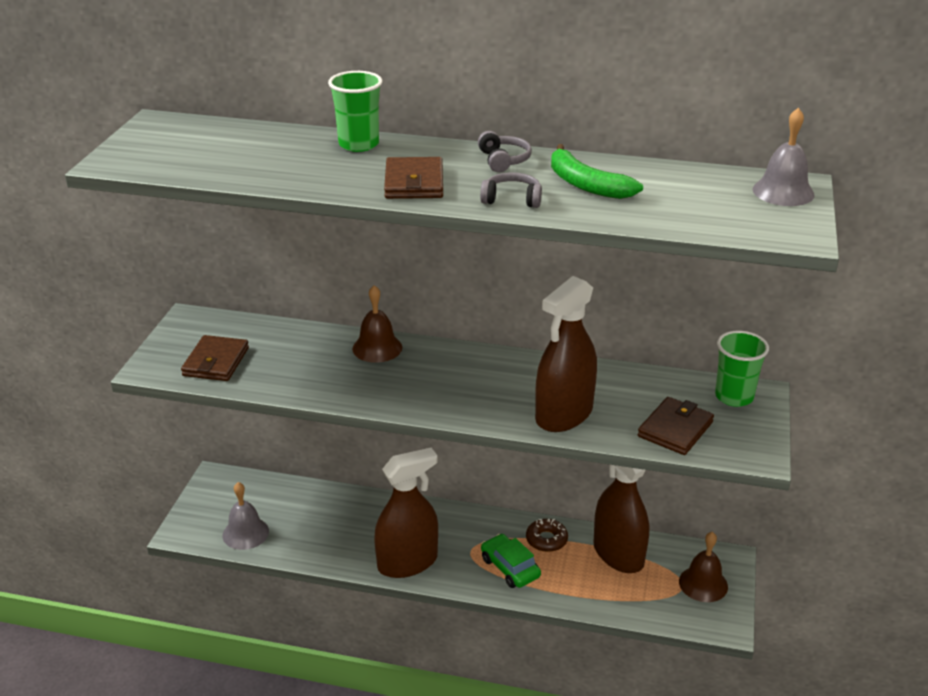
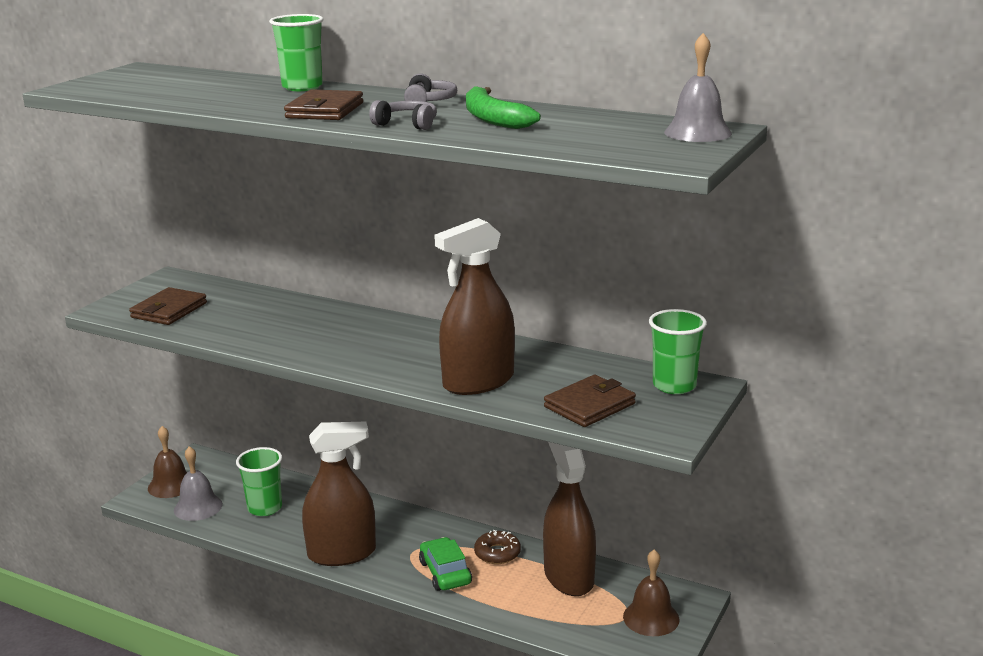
camera: 15 degrees right, 10 degrees down
(311, 524) = (265, 508): none -> green cup
(377, 348) = (328, 314): brown bell -> brown bell (171, 485)

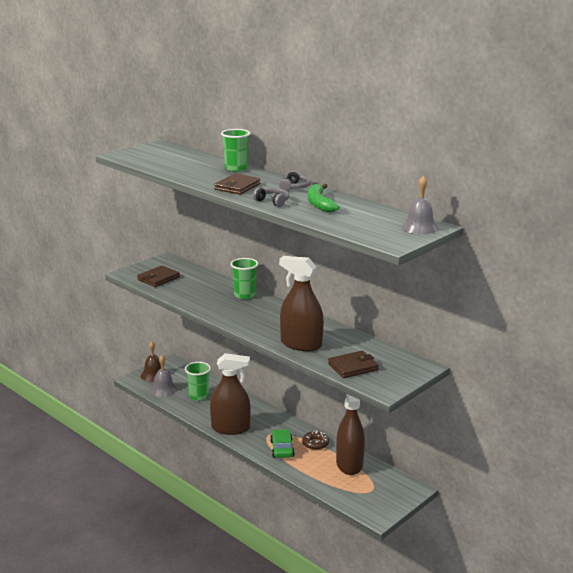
camera: 15 degrees right, 0 degrees up
(478, 382) = (301, 344): brown spray bottle -> brown spray bottle turned 45 degrees clockwise
(651, 618) = (385, 494): brown bell -> none
(674, 386) = (406, 364): green cup -> green cup (244, 295)

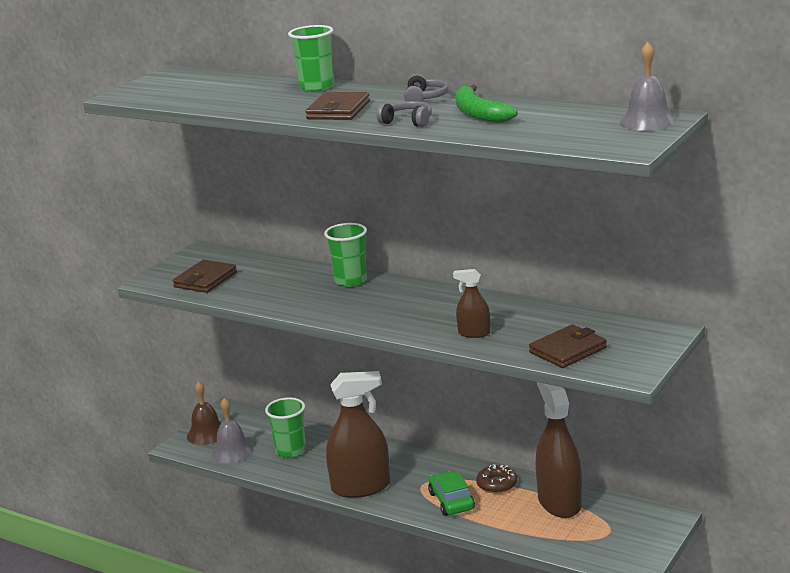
camera: 10 degrees left, 0 degrees up
(301, 344) = (474, 333): brown spray bottle -> brown spray bottle, size x0.49

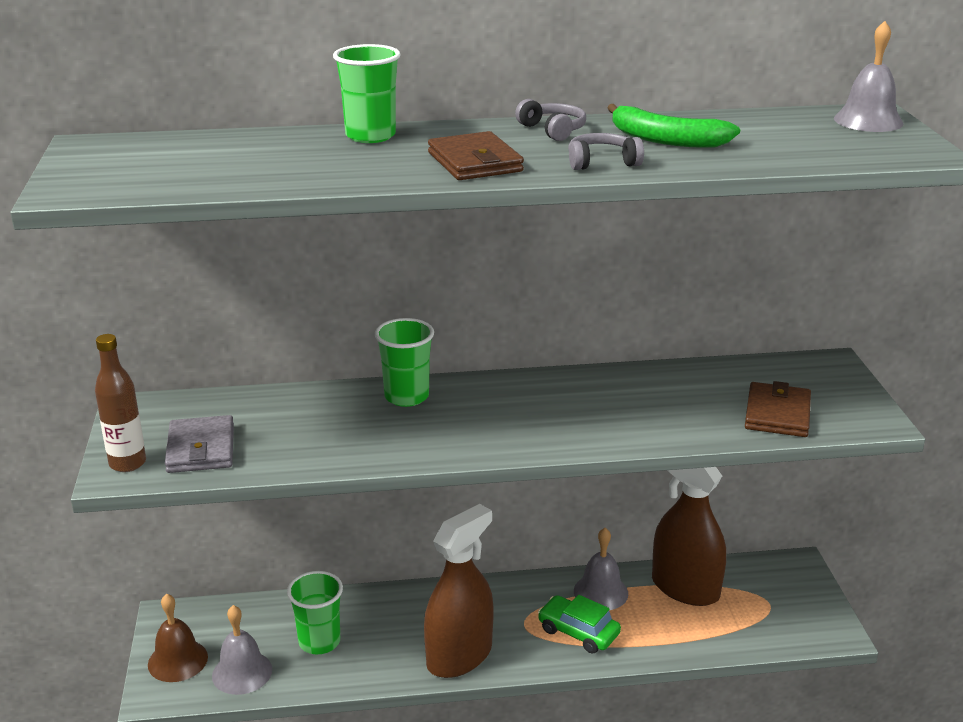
camera: 40 degrees left, 5 degrees up
(162, 277) = (127, 463): none -> brown bottle
(205, 280) = (201, 449): brown wallet -> grey wallet
(474, 333) = (652, 423): brown spray bottle -> none
(497, 484) = (600, 592): brown donut -> grey bell

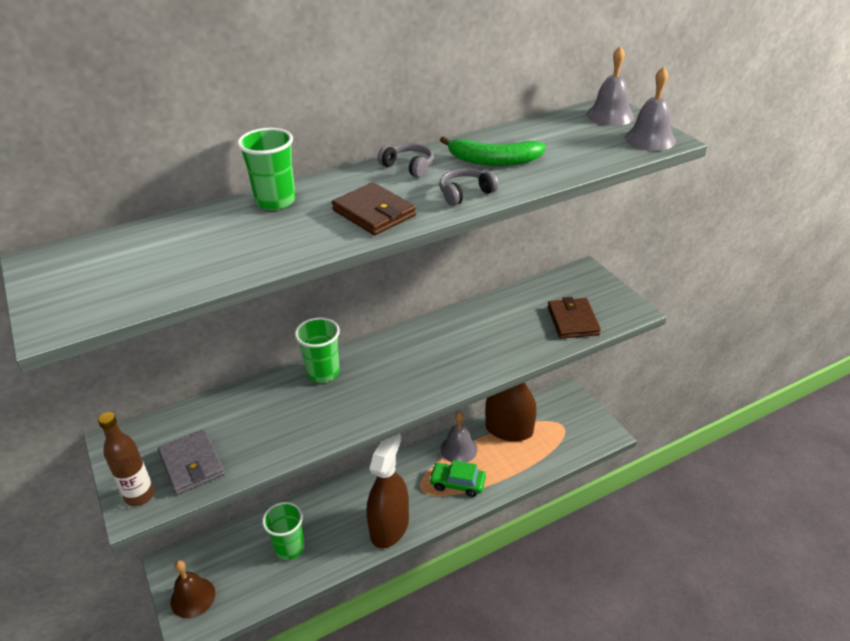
camera: 20 degrees left, 10 degrees up
(242, 672) = (245, 591): grey bell -> grey bell (650, 139)

